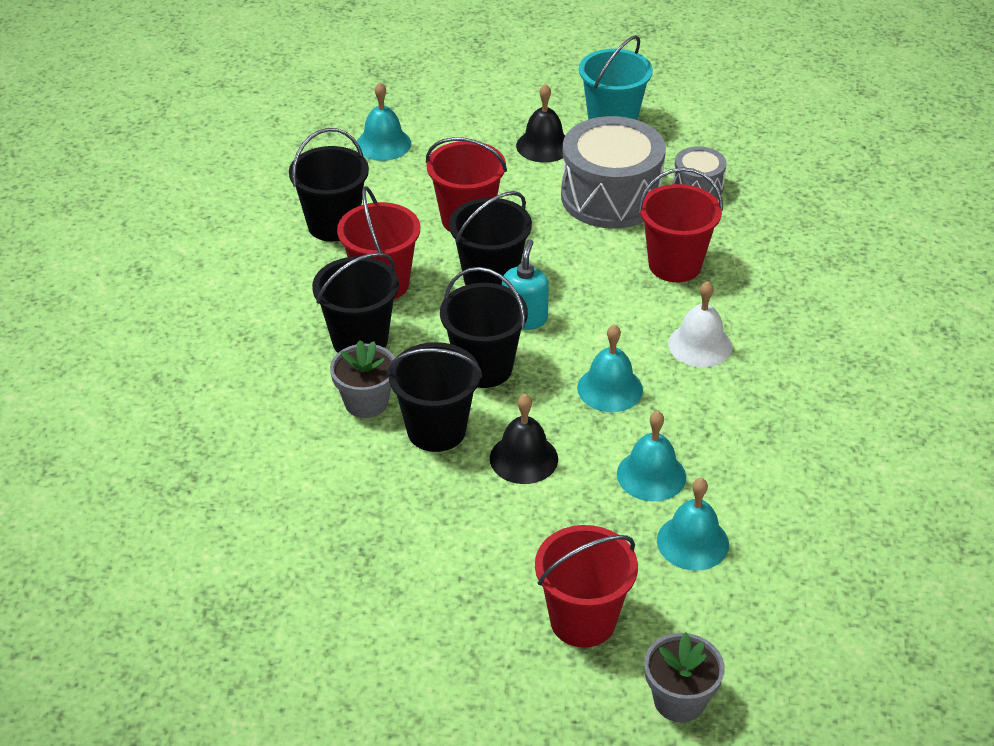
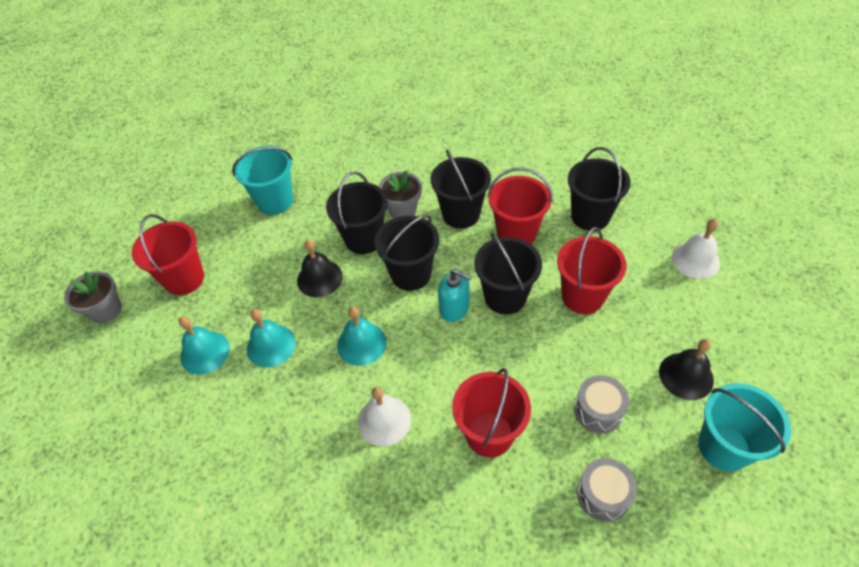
camera: 110 degrees right, 10 degrees up
(383, 144) = (695, 260): turquoise bell -> white bell
(386, 561) = (275, 201): none -> turquoise bucket
(611, 197) = (598, 410): grey drum -> grey drum, size x0.51

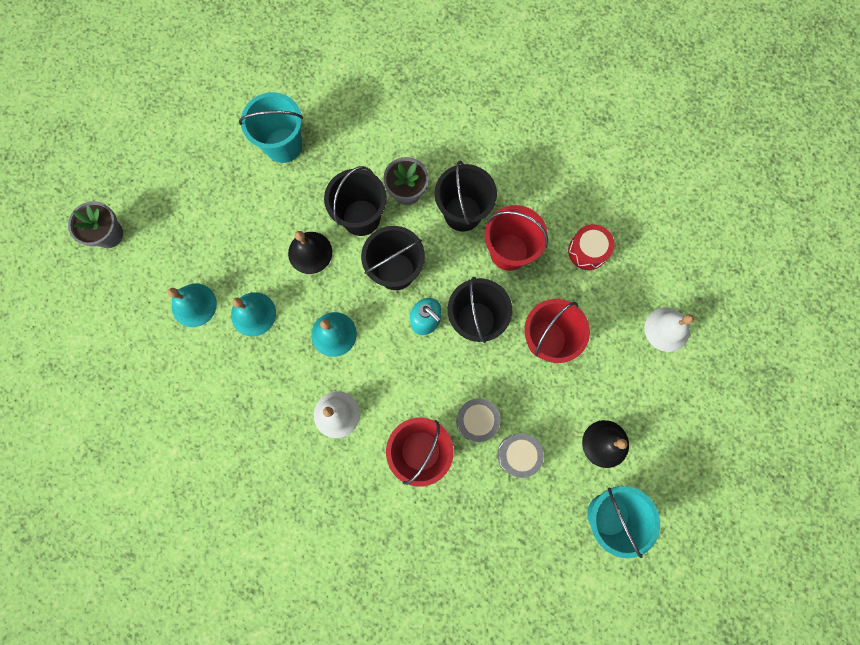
camera: 10 degrees right, 25 degrees up
(184, 279) = (184, 218): red bucket -> none
(590, 216) = (587, 251): black bucket -> red drum
(603, 495) = (494, 527): grey drum -> grey drum (476, 421)

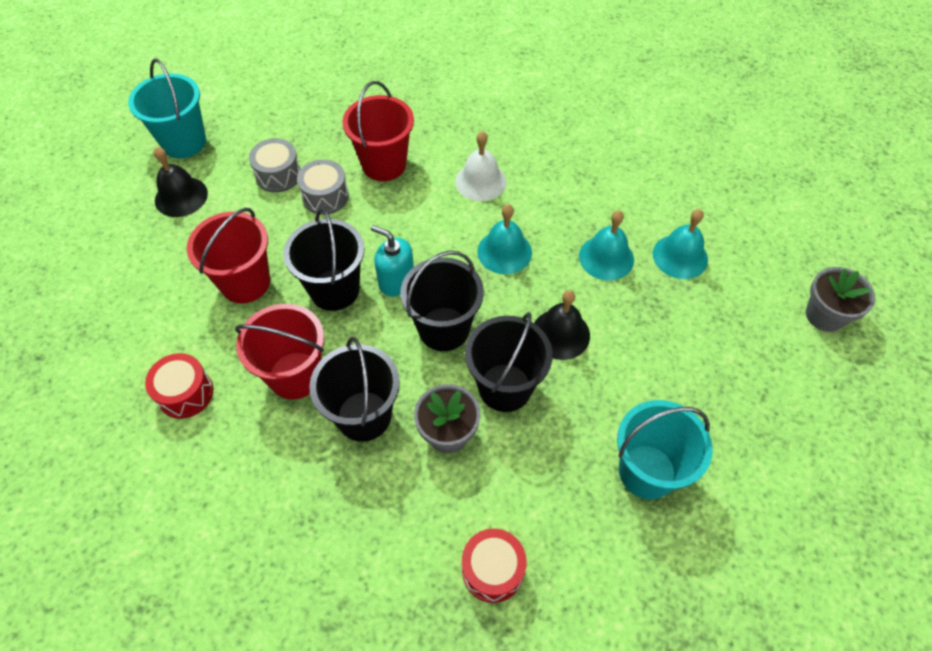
camera: 170 degrees right, 20 degrees down
(395, 105) = (492, 570): none -> red drum
(667, 329) = (90, 316): white bell -> none

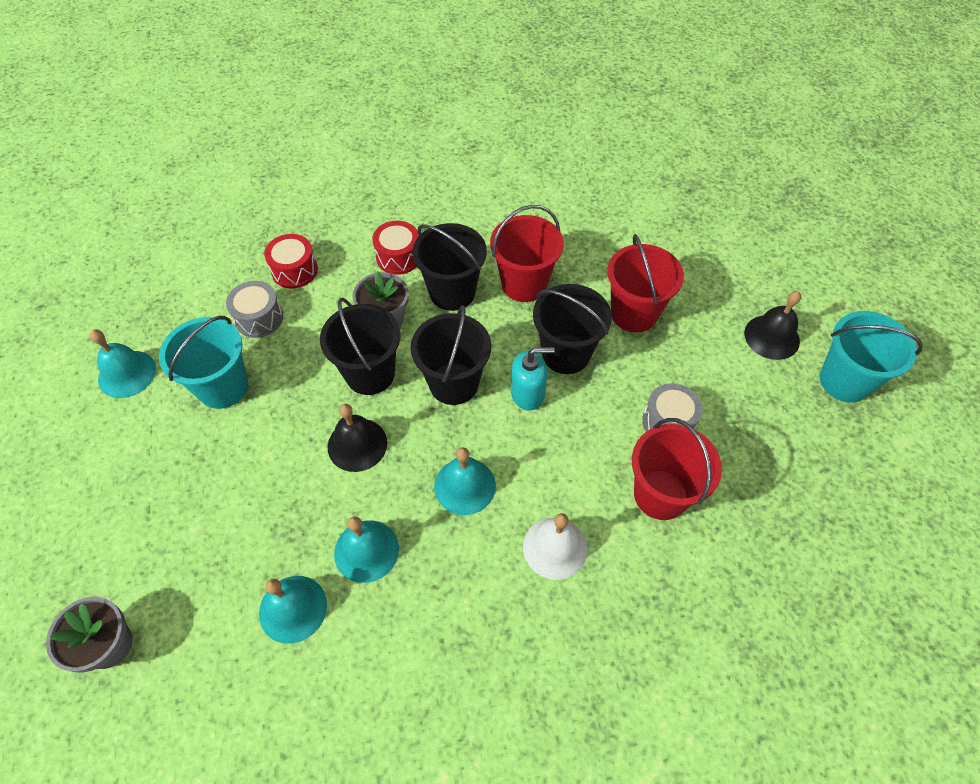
camera: 140 degrees right, 0 degrees up
(185, 393) = (578, 231): red drum -> red drum (398, 257)
(278, 175) = (730, 412): grey drum -> grey drum (259, 318)
(740, 561) = (127, 374): none -> turquoise bell

